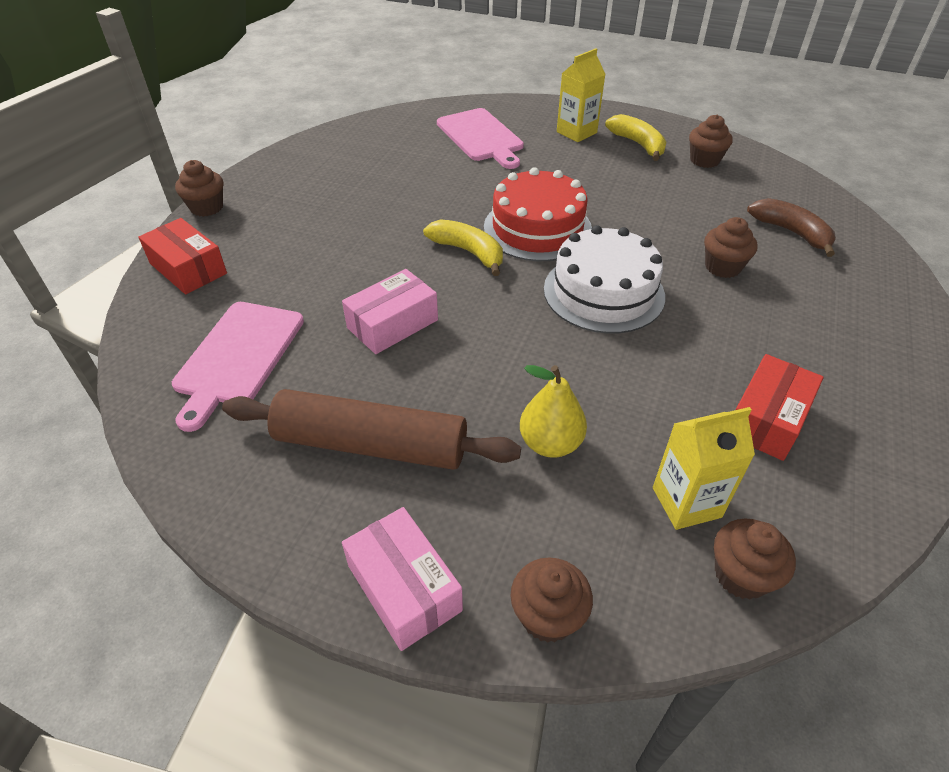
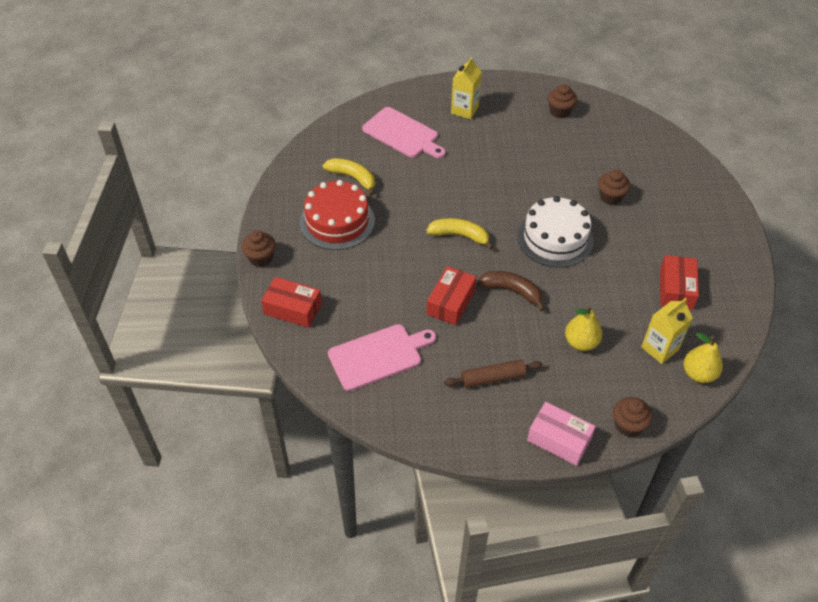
camera: 25 degrees left, 5 degrees up
(238, 357) = (378, 356): pink cutting board -> pink cutting board turned 105 degrees counterclockwise
(371, 445) = (492, 378): brown rolling pin -> brown rolling pin, size x0.59
(392, 324) = (451, 302): pink box -> red box
(537, 228) = (489, 203): red cake -> red cake (337, 221)
(638, 144) = (511, 109): yellow banana -> yellow banana (353, 178)
(741, 575) = (698, 374): brown cupcake -> yellow pear
(791, 232) = (636, 157): brown banana -> brown banana (512, 291)

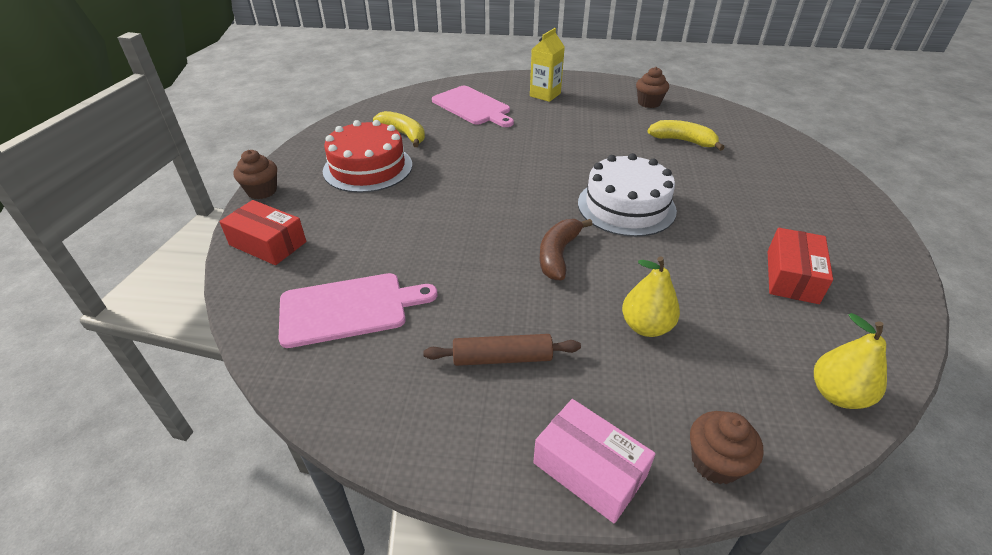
camera: 10 degrees right, 10 degrees down
(451, 302) = (472, 258): red box -> none
(459, 236) = (506, 193): yellow banana -> yellow banana (683, 141)
(512, 291) = (558, 255): brown banana -> brown banana turned 105 degrees counterclockwise
(610, 197) = (702, 175): brown cupcake -> none
(659, 348) = (769, 349): yellow carton -> none

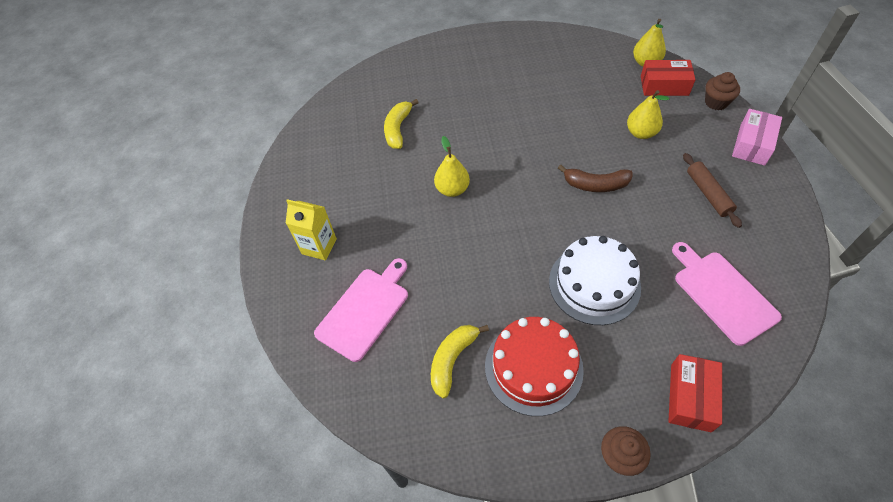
camera: 100 degrees left, 15 degrees up
(586, 159) = (452, 189): none -> yellow pear
(626, 206) = (516, 155): white cake -> white cake (594, 284)
(649, 103) = (324, 157): brown cupcake -> none
(792, 276) = (559, 74): red box -> red box (664, 85)

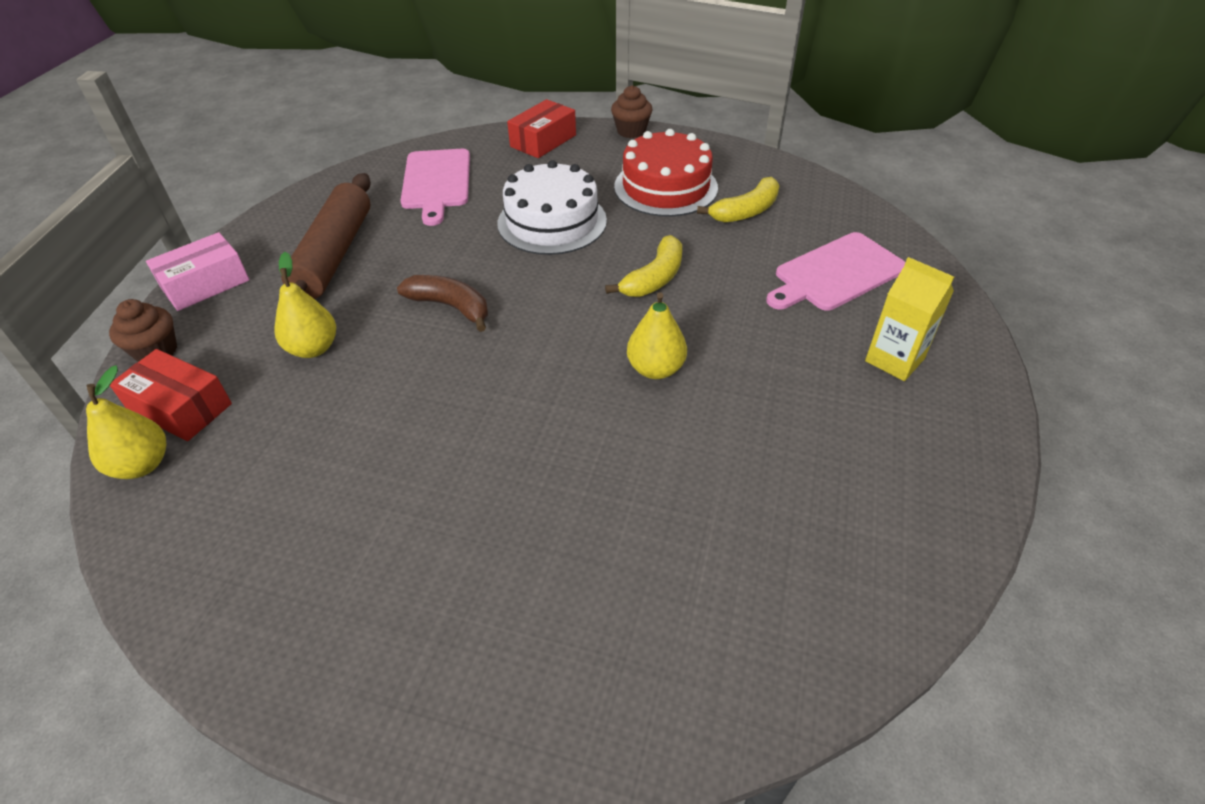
camera: 160 degrees left, 10 degrees down
(398, 129) = (702, 514): yellow banana -> yellow banana (654, 278)
(708, 194) = (334, 254): brown rolling pin -> brown rolling pin, size x1.70

